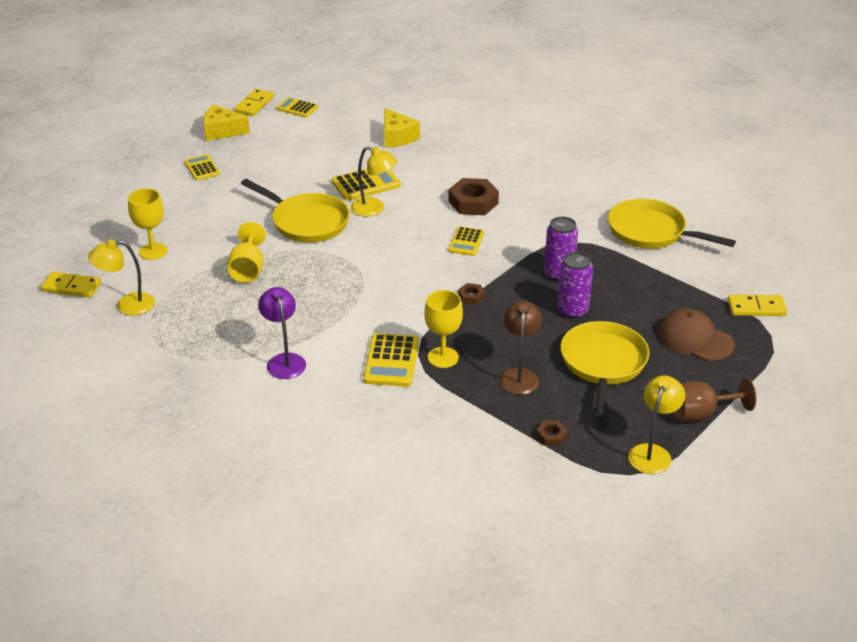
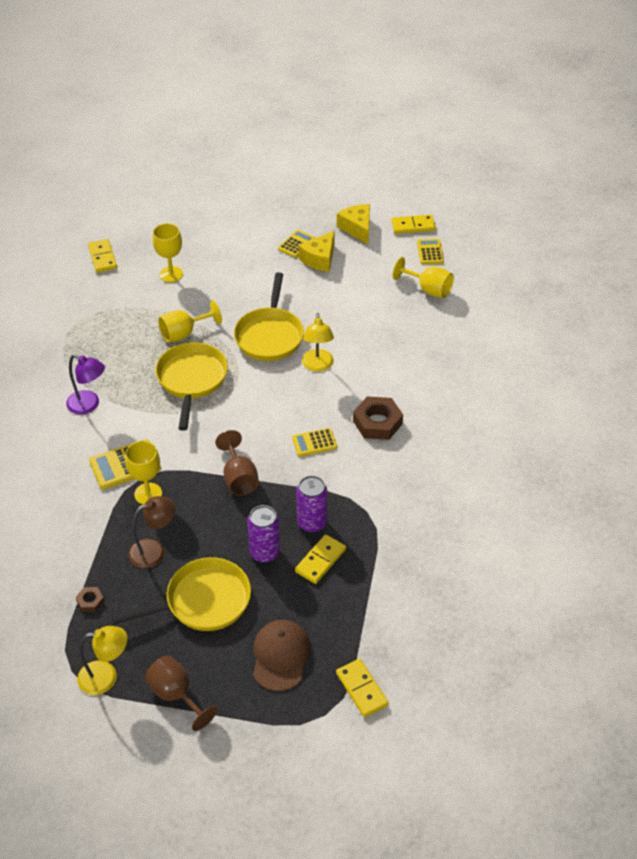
camera: 60 degrees right, 10 degrees up
(127, 305) = (100, 294): yellow lamp -> none
(284, 360) = (89, 405): purple lamp -> purple lamp turned 75 degrees clockwise
(342, 124) = (428, 289): none -> yellow goblet
(366, 184) = (351, 344): yellow calculator -> none
(397, 137) = (438, 331): yellow cheese -> yellow cheese (319, 259)
(471, 297) = (239, 478): brown nut -> brown goblet
(605, 283) = (320, 560): none -> yellow domino
(651, 232) = (428, 565): yellow pan -> yellow pan (191, 380)

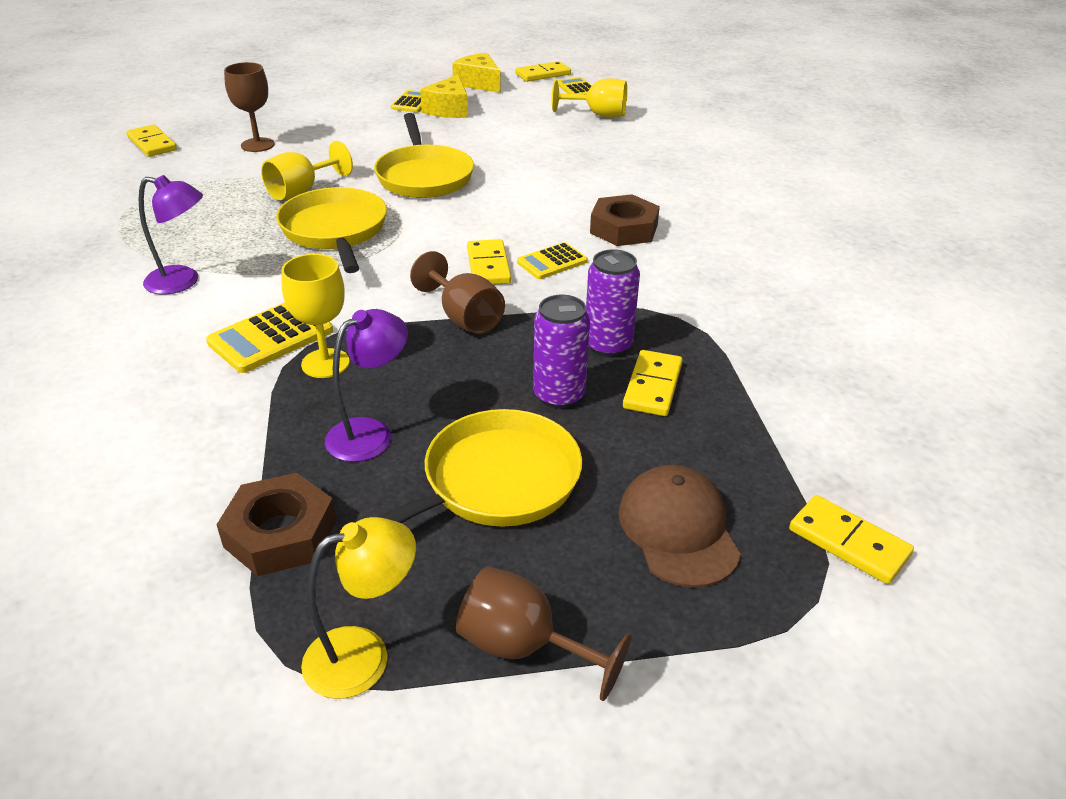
camera: 20 degrees left, 10 degrees down
(90, 601) = (280, 533): brown nut -> brown nut, size x2.03
(154, 551) = (370, 433): brown lamp -> purple lamp
(171, 274) = (257, 145): yellow goblet -> brown goblet
(273, 436) = (488, 266): none -> yellow domino
(318, 366) = (506, 192): yellow lamp -> none

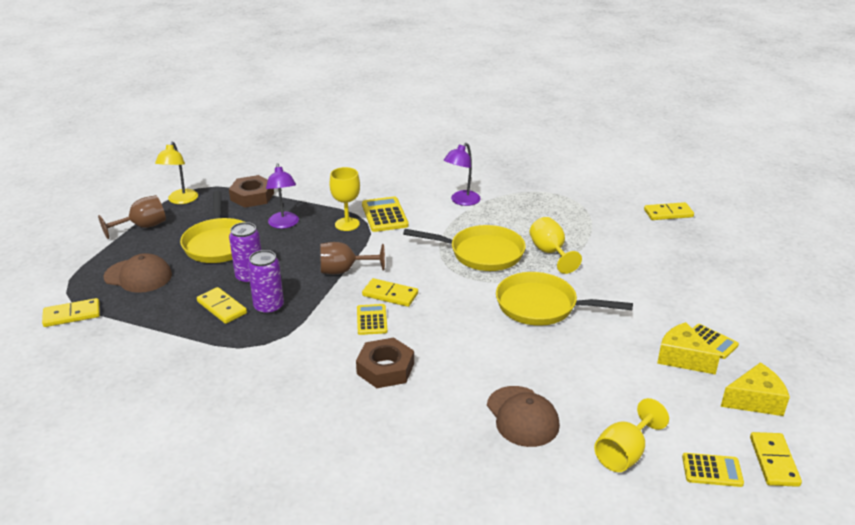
camera: 120 degrees right, 5 degrees down
(257, 145) = (644, 250): brown goblet -> none
(606, 154) = (522, 416): none -> brown cap

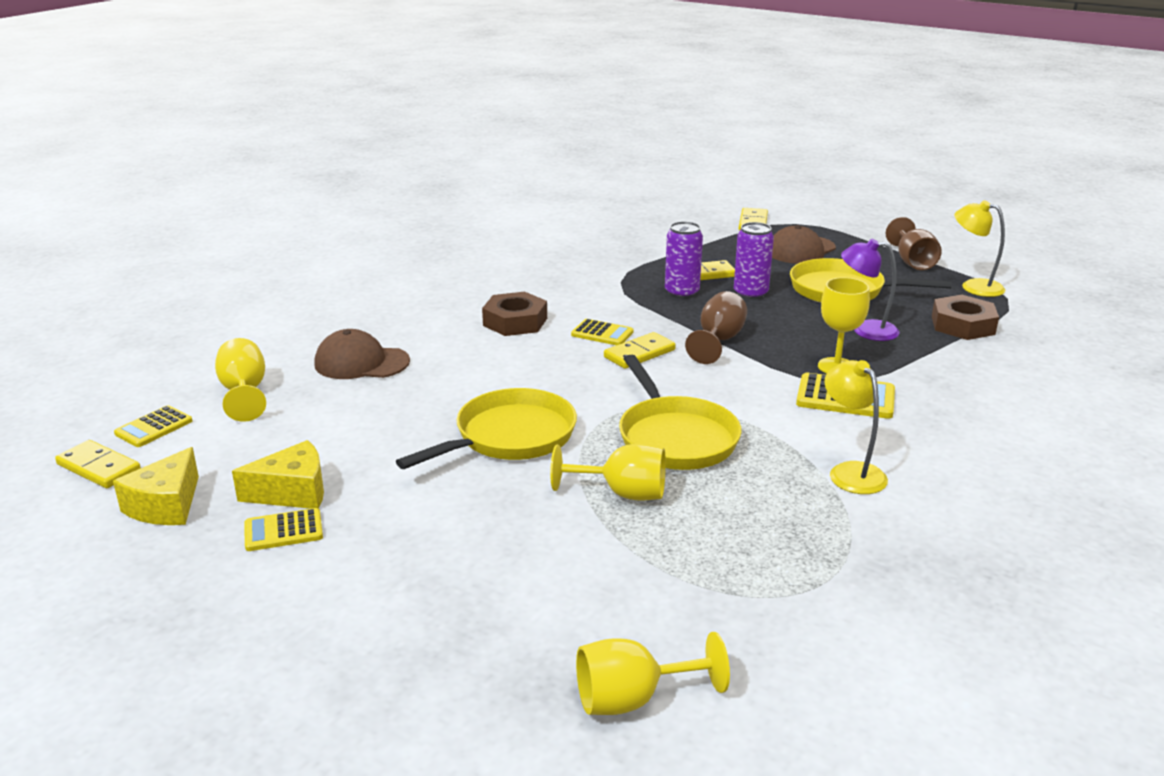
camera: 120 degrees right, 5 degrees down
(461, 201) = (850, 472): purple lamp -> yellow lamp
(481, 253) = (675, 437): yellow pan -> yellow pan turned 60 degrees counterclockwise
(668, 213) = (632, 699): yellow domino -> yellow goblet

